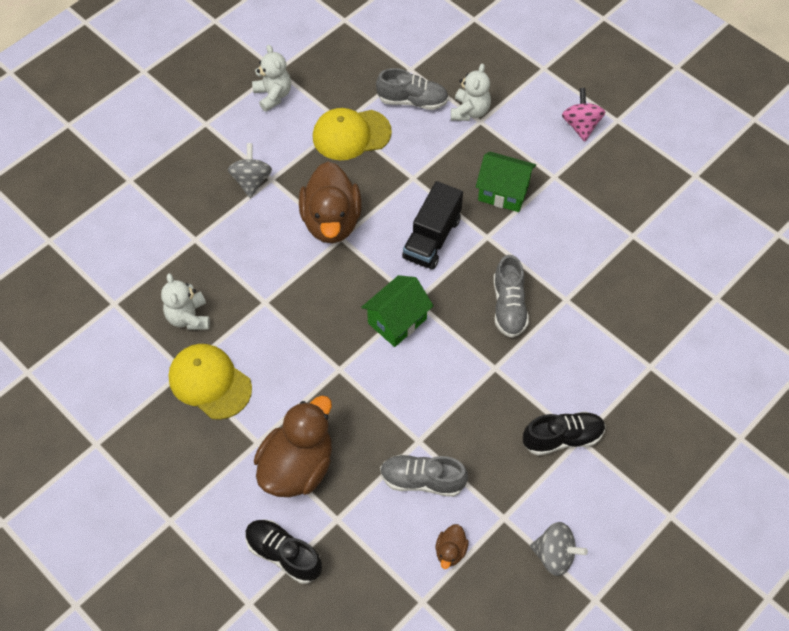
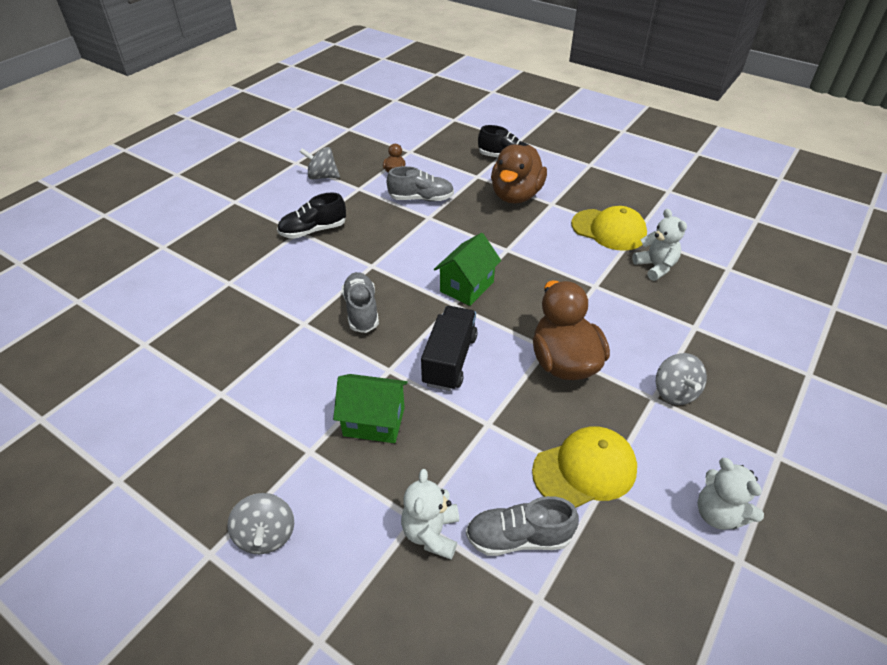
camera: 170 degrees right, 15 degrees down
(581, 125) = (266, 535): pink spinning top -> grey spinning top

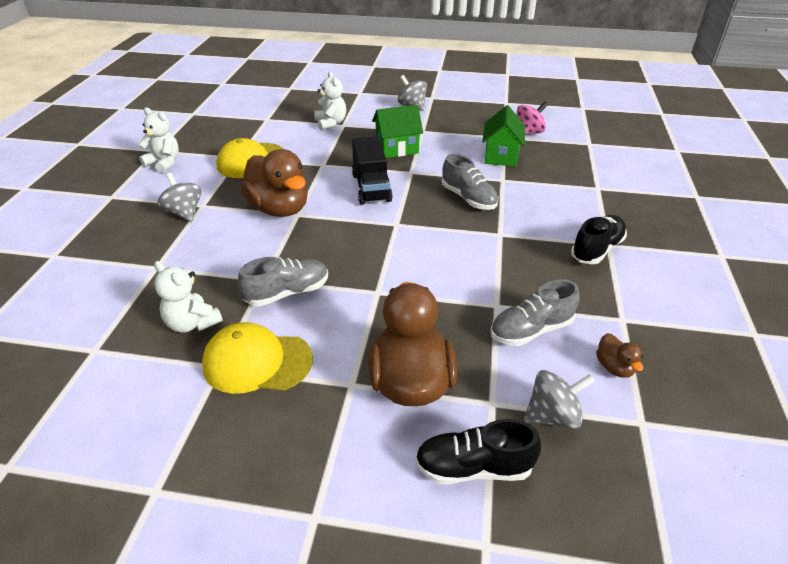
camera: 155 degrees right, 5 degrees down
(182, 390) = (528, 133): none -> pink spinning top
(322, 176) = (688, 322): grey spinning top -> grey spinning top (553, 415)
(467, 287) = (394, 241): green house -> green house (501, 156)
(518, 537) = (283, 131): grey shoe -> grey shoe (287, 293)

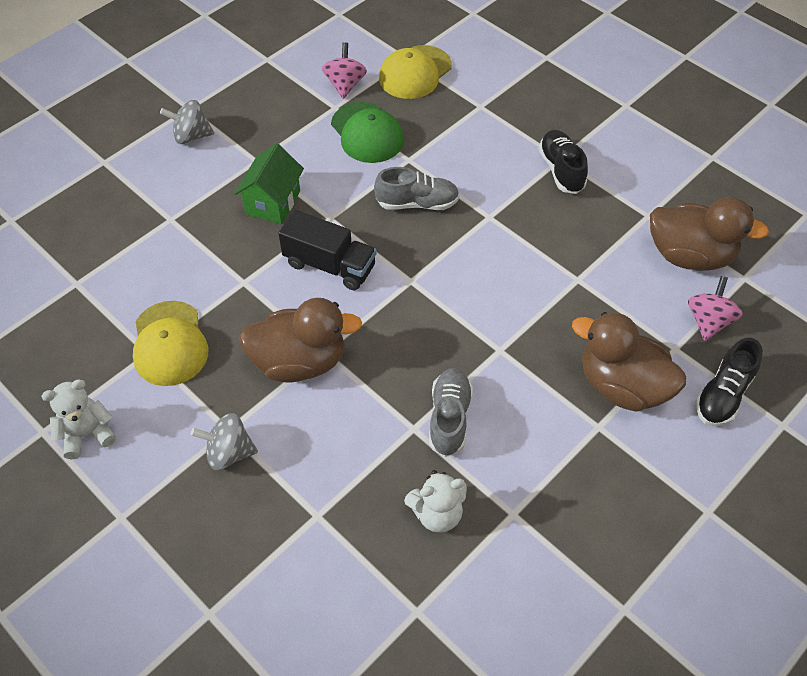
camera: 55 degrees left, 15 degrees up
(257, 362) = (527, 482): yellow cap -> yellow cap (415, 72)
(331, 123) = (154, 228): white teddy bear -> none
(501, 156) = (367, 133): green house -> green cap
(531, 330) = (620, 276): grey shoe -> none
(553, 415) = (708, 321): grey spinning top -> pink spinning top
(614, 367) = (689, 256): brown duck -> brown duck, size x2.29

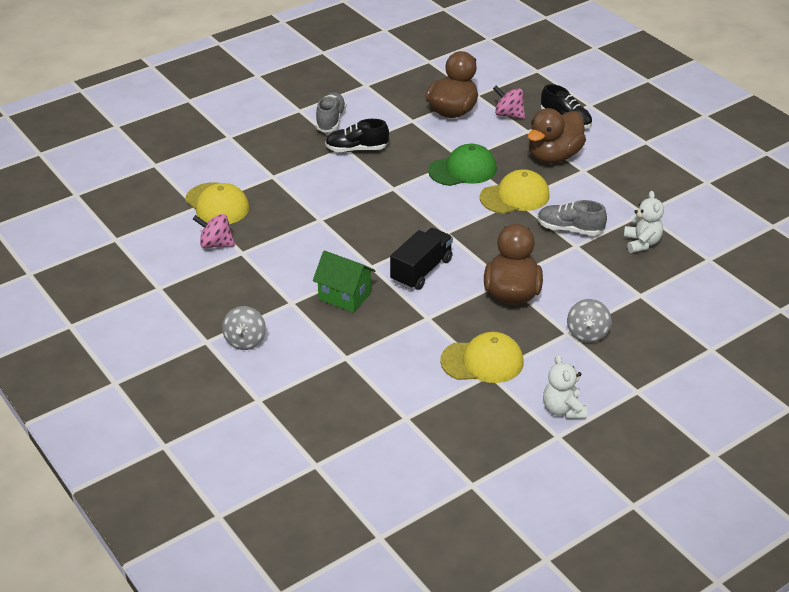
camera: 80 degrees left, 15 degrees down
(367, 133) = (281, 238): green cap -> green cap (463, 170)
(417, 203) = (369, 220): grey shoe -> grey shoe (330, 120)
(508, 347) = (515, 196): none -> yellow cap

